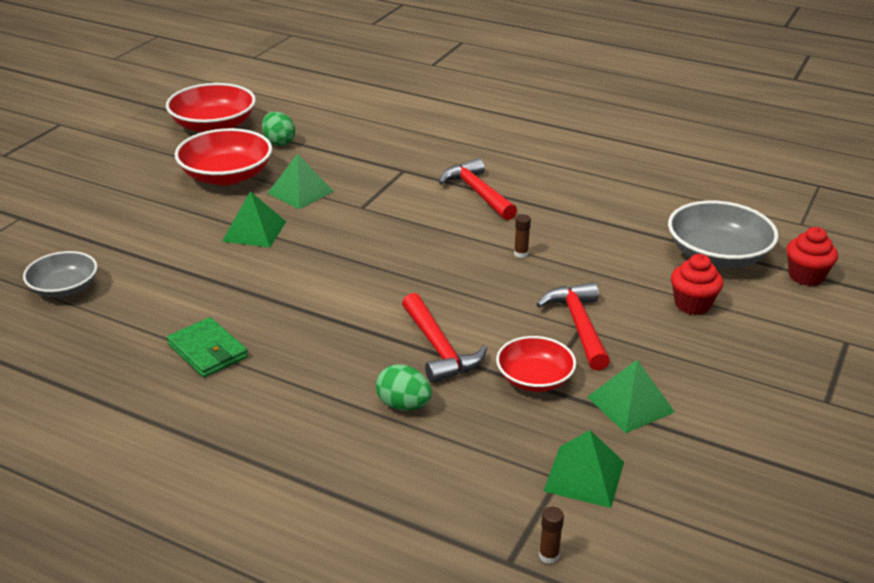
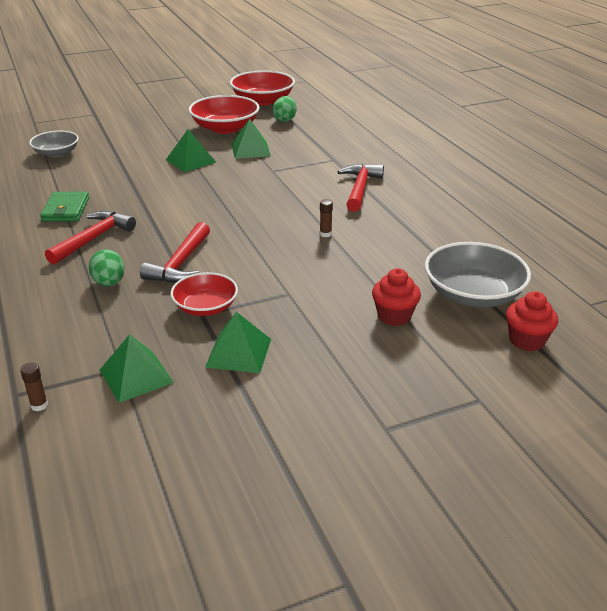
camera: 40 degrees right, 0 degrees up
(578, 325) = (288, 291): red hammer -> red hammer (93, 239)

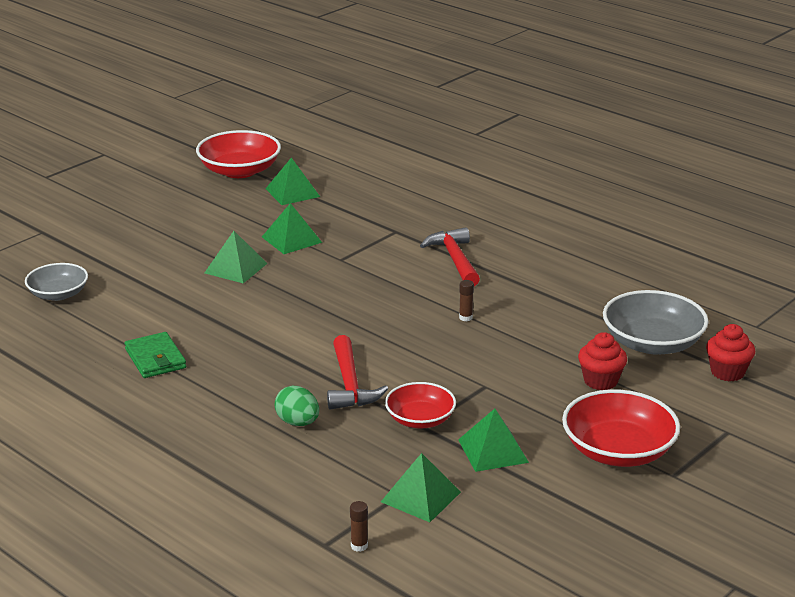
camera: 25 degrees left, 5 degrees down
(93, 239) = (226, 382): red hammer -> none
(225, 128) = (232, 217): red bowl -> red bowl (618, 451)
(284, 120) = (292, 192): green egg -> green pyramid

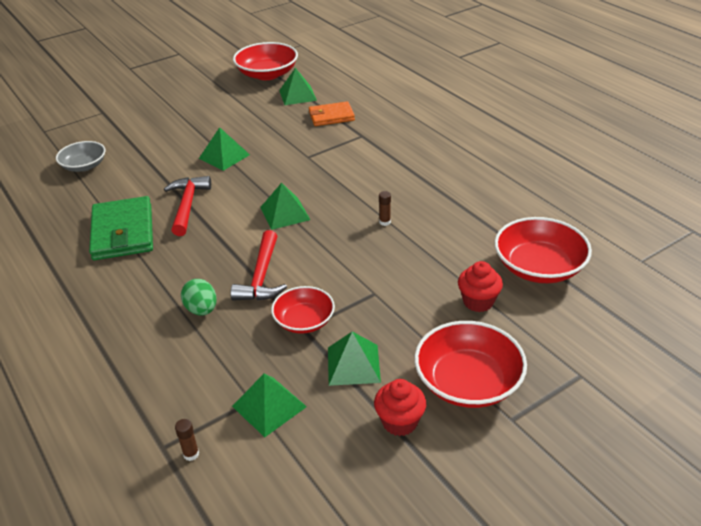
camera: 15 degrees right, 10 degrees up
(155, 359) = (123, 232): green wallet -> green wallet, size x1.60
(291, 239) = (278, 135): green pyramid -> green pyramid (285, 213)
(348, 213) = (331, 116): none -> orange wallet
(455, 259) = (398, 166): red hammer -> red hammer (187, 205)
(652, 343) = (539, 267): grey bowl -> red bowl
(727, 372) = (599, 307): red cupcake -> red cupcake (399, 422)

